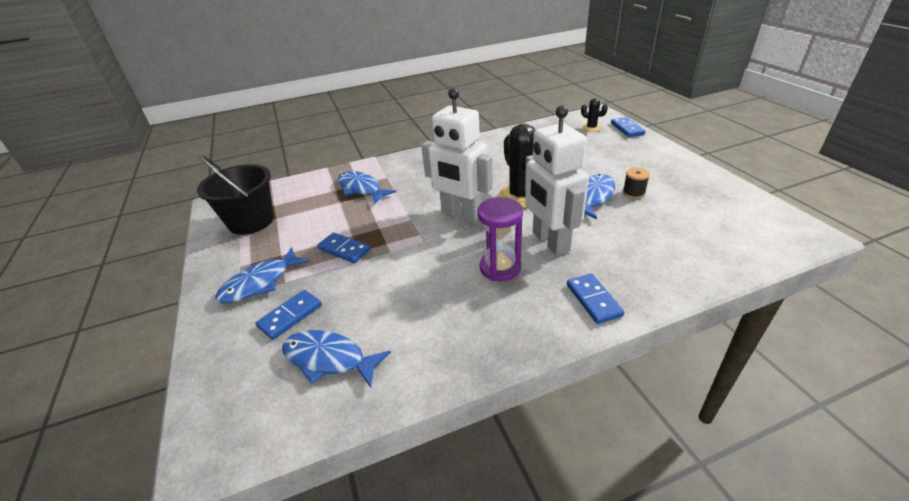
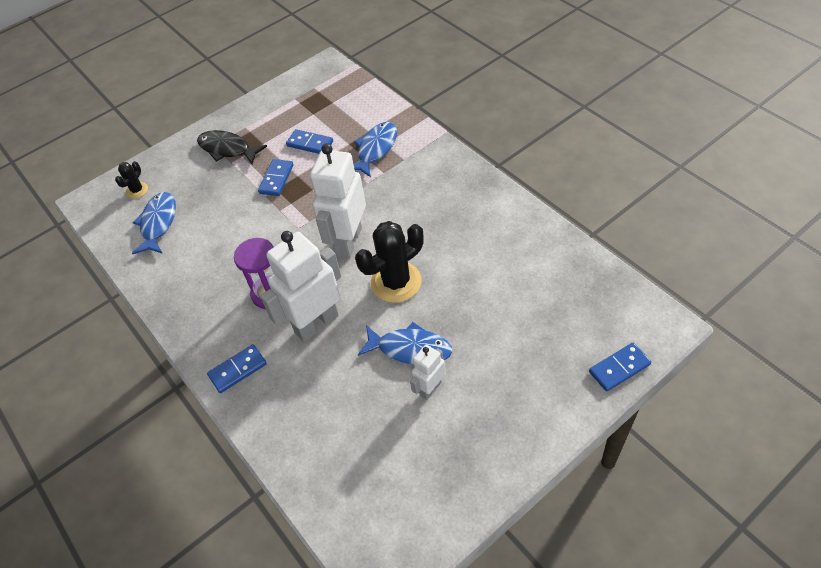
camera: 75 degrees right, 15 degrees up
(251, 221) = (304, 101): black bucket -> none
(260, 283) = (227, 149): blue fish -> black fish
(290, 316) = (195, 183): blue domino -> blue domino (310, 144)
(591, 128) = (605, 323): black cactus -> black cactus (137, 190)
(633, 193) = (430, 388): black spool -> white robot

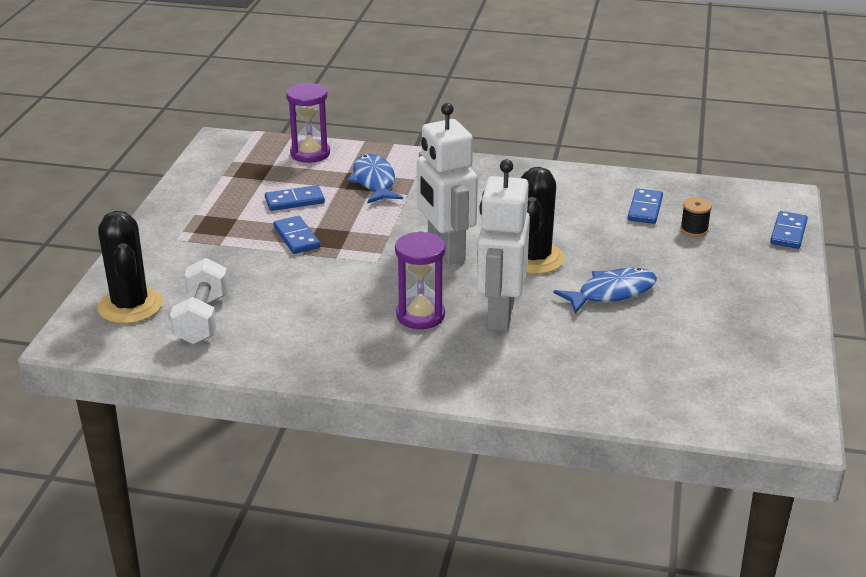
camera: 45 degrees left, 20 degrees down
(137, 190) = (130, 306): black cactus -> black cactus, size x2.02
(158, 223) = (202, 319): blue fish -> white dumbbell
(227, 149) = (199, 236): black fish -> none
(238, 370) = (470, 378): blue domino -> blue domino (645, 209)
(365, 102) = (310, 153): none -> purple hourglass
(430, 388) = (666, 308): white robot -> none
(544, 320) = (694, 229): none -> black spool

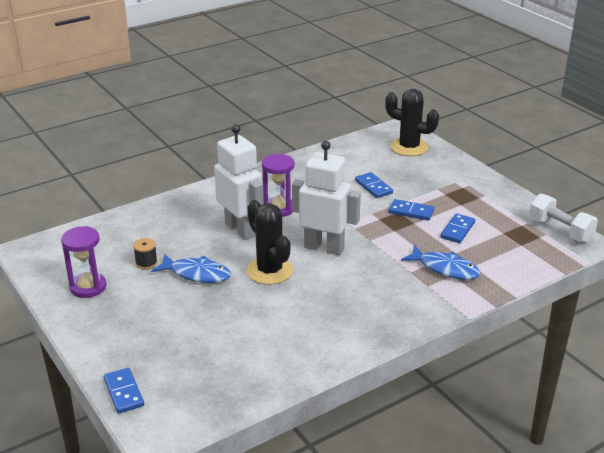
camera: 135 degrees right, 0 degrees up
(202, 319) = (369, 158): white dumbbell -> white dumbbell (560, 230)
(310, 153) = (521, 265): purple hourglass -> purple hourglass (88, 287)
(612, 293) = (197, 274): blue fish -> blue fish turned 90 degrees counterclockwise
(645, 209) = (249, 352): blue domino -> blue domino (373, 187)
(694, 229) = (195, 353): black spool -> black spool (146, 263)

